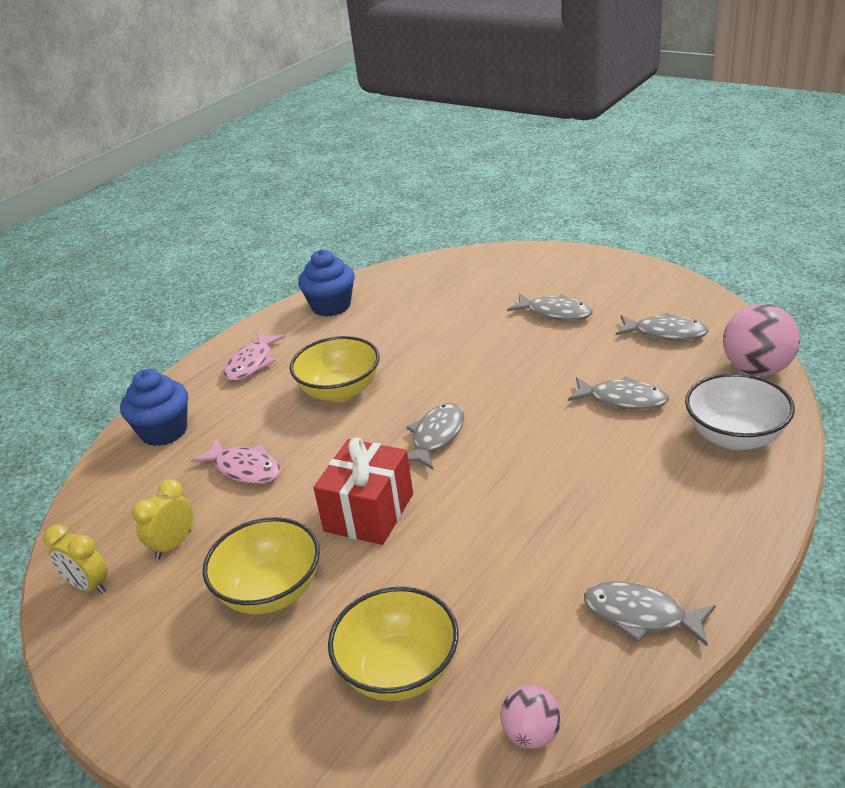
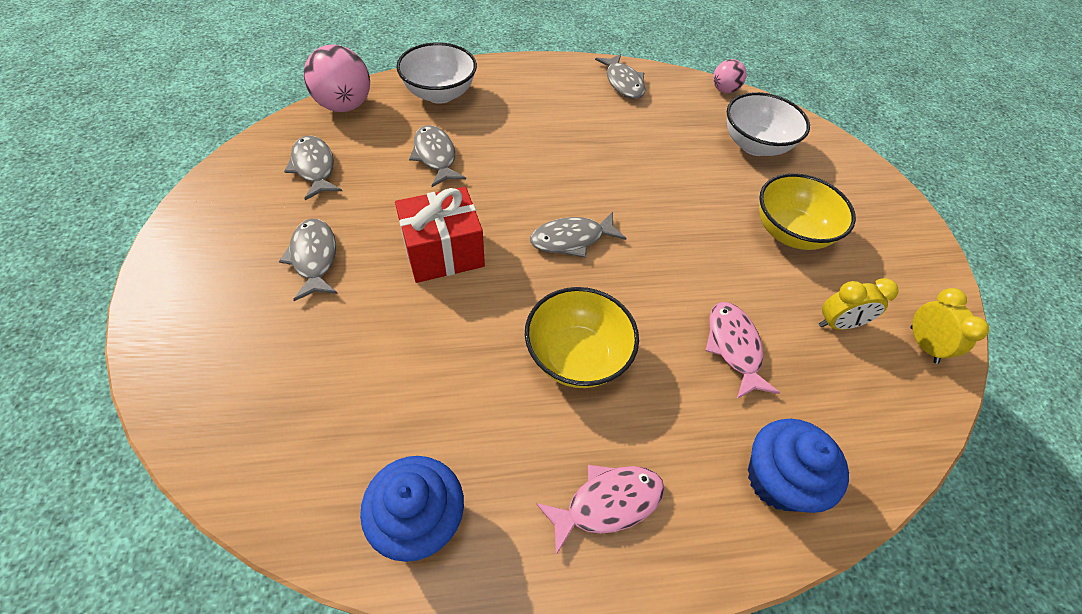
camera: 140 degrees left, 20 degrees up
(369, 512) = (681, 228): red gift -> red gift (443, 252)
(399, 671) = (755, 145): yellow bowl -> white bowl

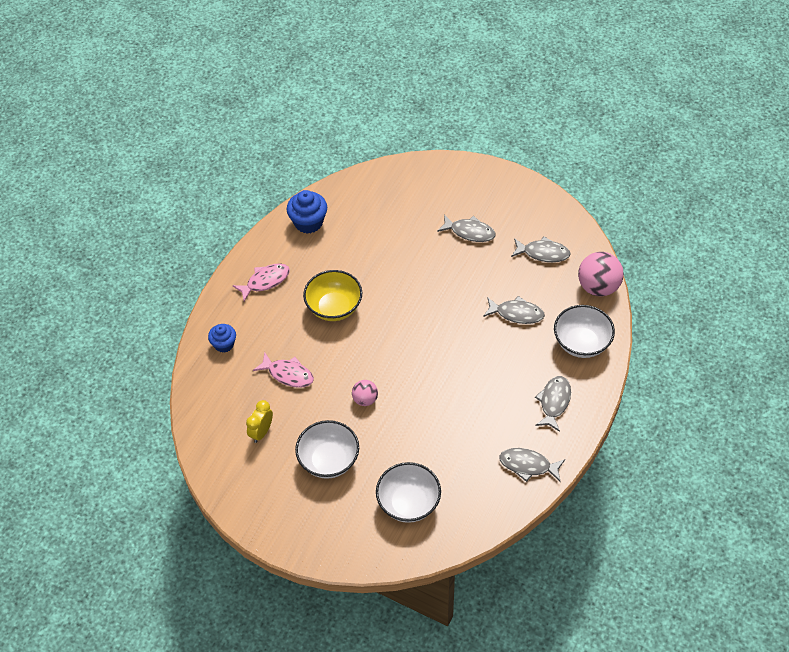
camera: 130 degrees right, 0 degrees up
(443, 252) = (436, 285): red gift -> none
(571, 239) = (404, 346): grey fish -> grey fish (554, 402)
(607, 503) = (265, 281): pink fish -> pink fish turned 135 degrees counterclockwise
(724, 90) = (477, 532): pink ball -> pink ball (365, 399)
(777, 479) = (224, 344): blue cupcake -> blue cupcake, size x0.65
(790, 232) = (329, 460): yellow bowl -> white bowl
(923, 345) = (220, 462): yellow clock -> none

